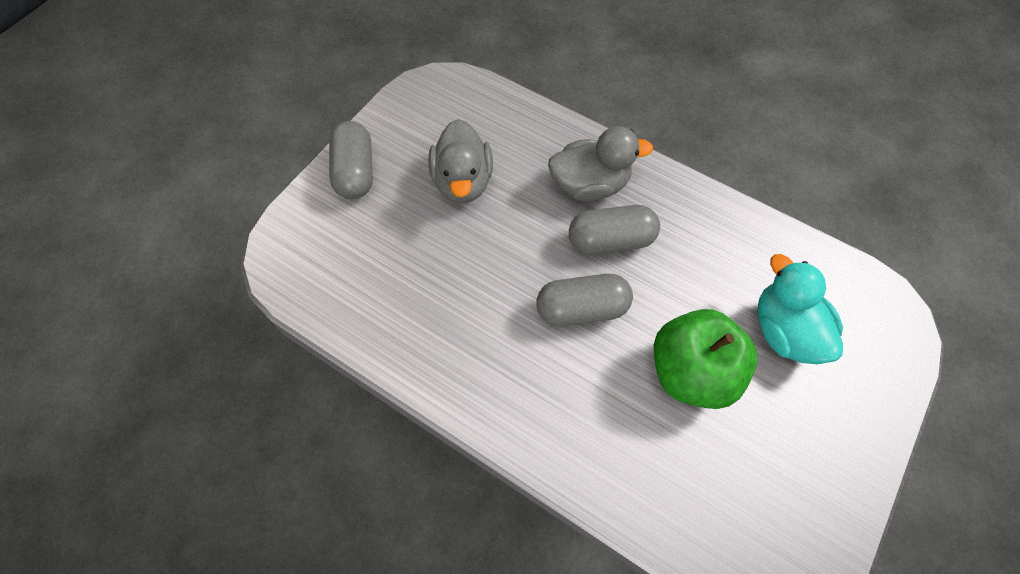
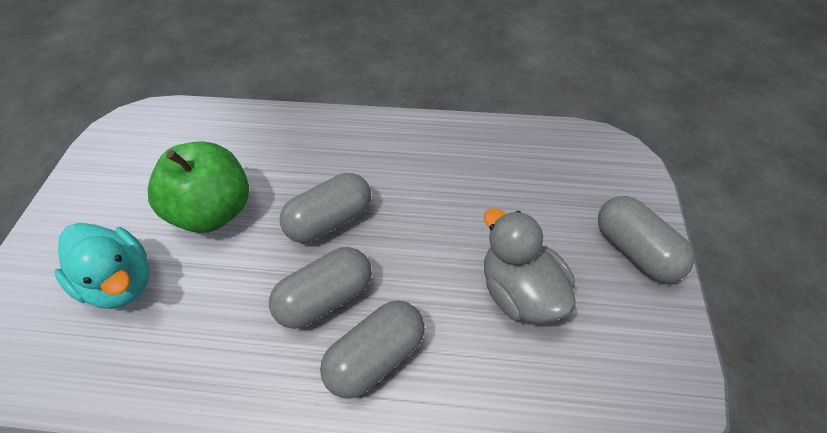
camera: 155 degrees right, 10 degrees down
(590, 185) = (376, 357): grey duck -> grey capsule

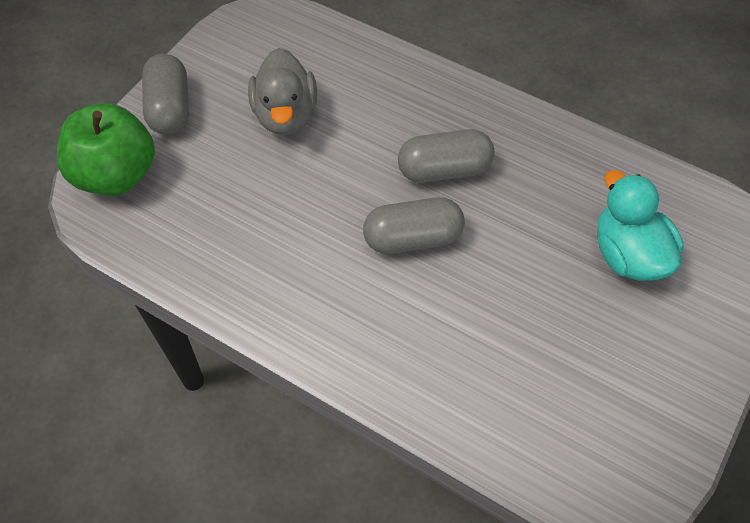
camera: 155 degrees left, 5 degrees up
(214, 211) = (529, 297): green apple -> green apple (116, 175)
(376, 357) = (422, 115): grey capsule -> none

